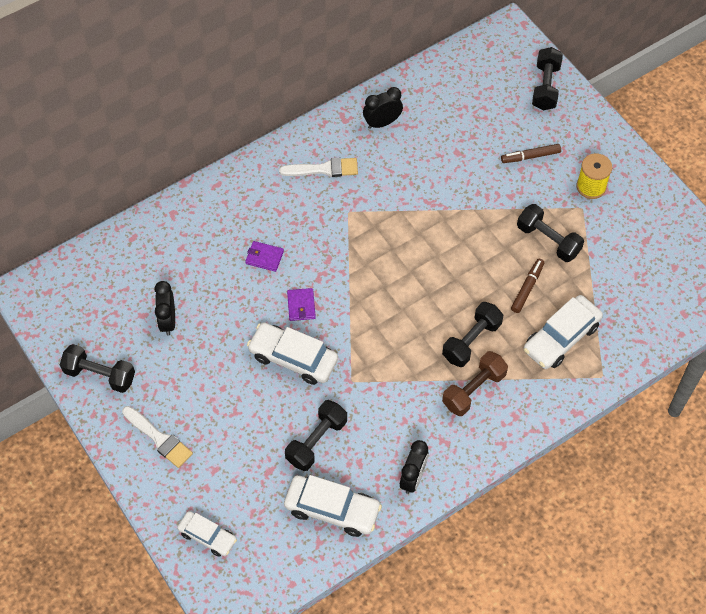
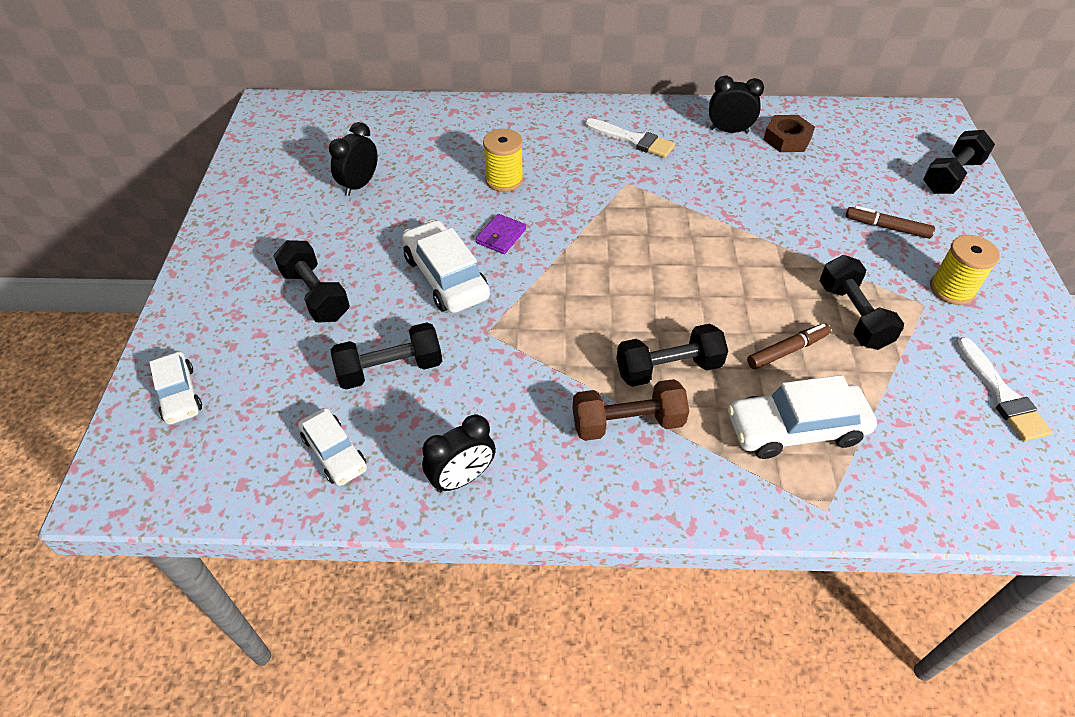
camera: 35 degrees right, 10 degrees down
(100, 375) = (252, 195): black dumbbell -> black dumbbell (316, 295)
(159, 438) = (240, 275): white brush -> white brush (1001, 394)
(264, 257) = (504, 180): purple wallet -> yellow spool
(332, 509) = (334, 453): white car -> white car, size x0.63
(425, 109) = (787, 139): none -> brown nut

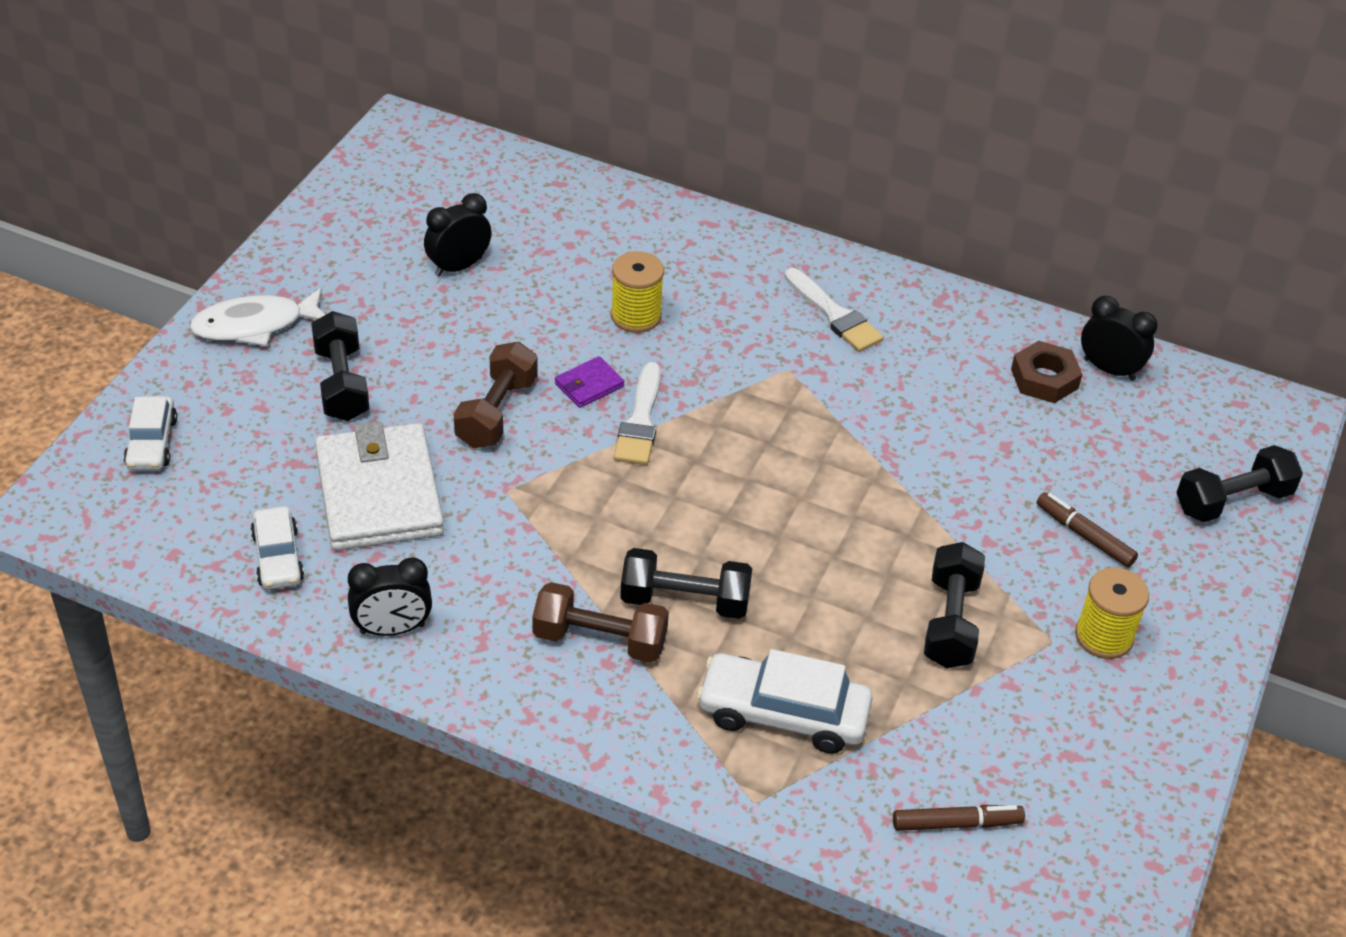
camera: 20 degrees right, 5 degrees down
(224, 273) = (255, 325): none -> white fish
(390, 369) = (379, 493): black dumbbell -> white wallet
(446, 277) = (496, 412): white car -> brown dumbbell
(729, 131) = (973, 342): black clock -> black clock (1109, 369)
(787, 350) = (838, 631): brown marker -> brown marker (956, 823)
(1001, 394) = (1059, 769): white brush -> white brush (640, 421)

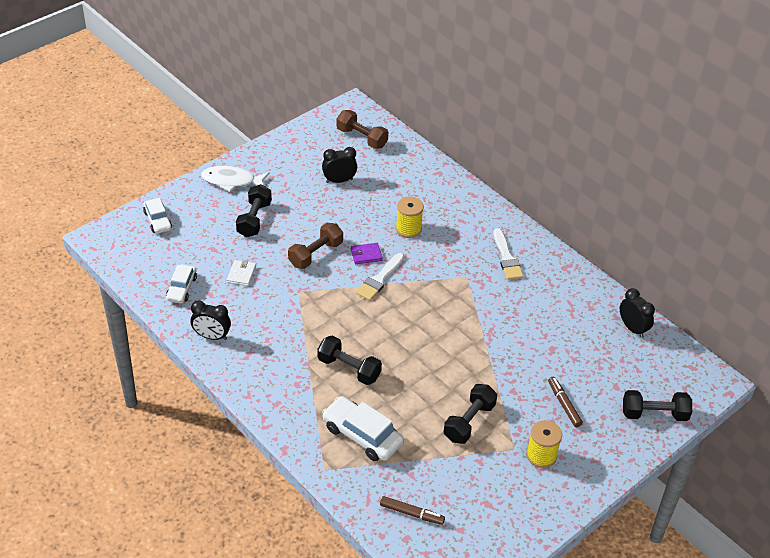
camera: 25 degrees right, 0 degrees up
(152, 443) = (158, 220): white car -> white car turned 45 degrees counterclockwise
(379, 493) = (241, 274): white wallet -> white wallet, size x0.42
(600, 639) = (299, 372): brown dumbbell -> brown dumbbell (362, 138)
(1044, 379) = (594, 322): brown nut -> none

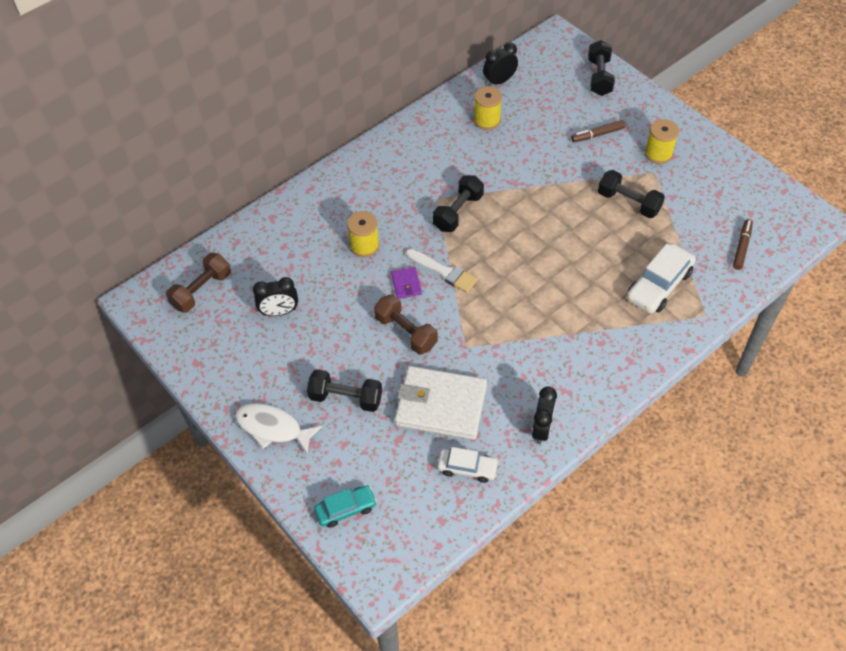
camera: 85 degrees left, 10 degrees up
(158, 220) = (346, 509): white car -> turquoise car
(232, 181) = (273, 428): white fish -> white fish turned 105 degrees clockwise
(241, 274) = (441, 405): white wallet -> white wallet, size x2.36
(339, 180) = (279, 312): black clock -> black clock turned 90 degrees counterclockwise
(349, 368) = (574, 297): black dumbbell -> black dumbbell (458, 212)
(507, 258) = (408, 165): white brush -> none
(573, 316) = (487, 120): none -> yellow spool

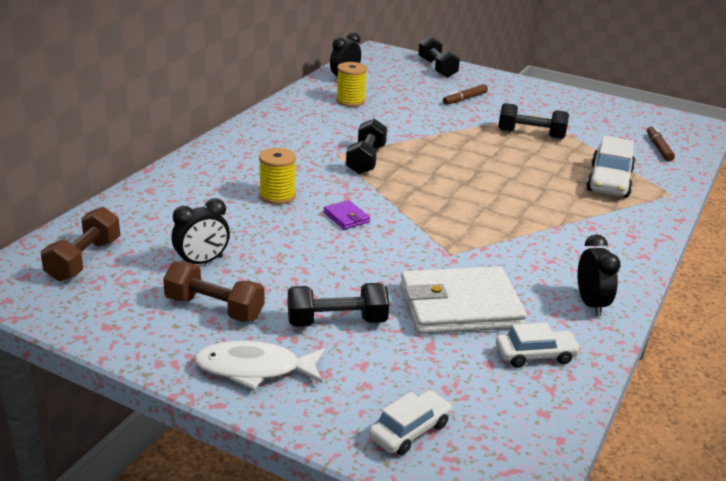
camera: 25 degrees left, 25 degrees down
(346, 509) = (410, 431): turquoise car -> white car
(406, 332) = (373, 253): brown dumbbell -> brown dumbbell (214, 308)
(444, 272) = (382, 202): white brush -> none
(658, 154) = (530, 104): yellow spool -> none

